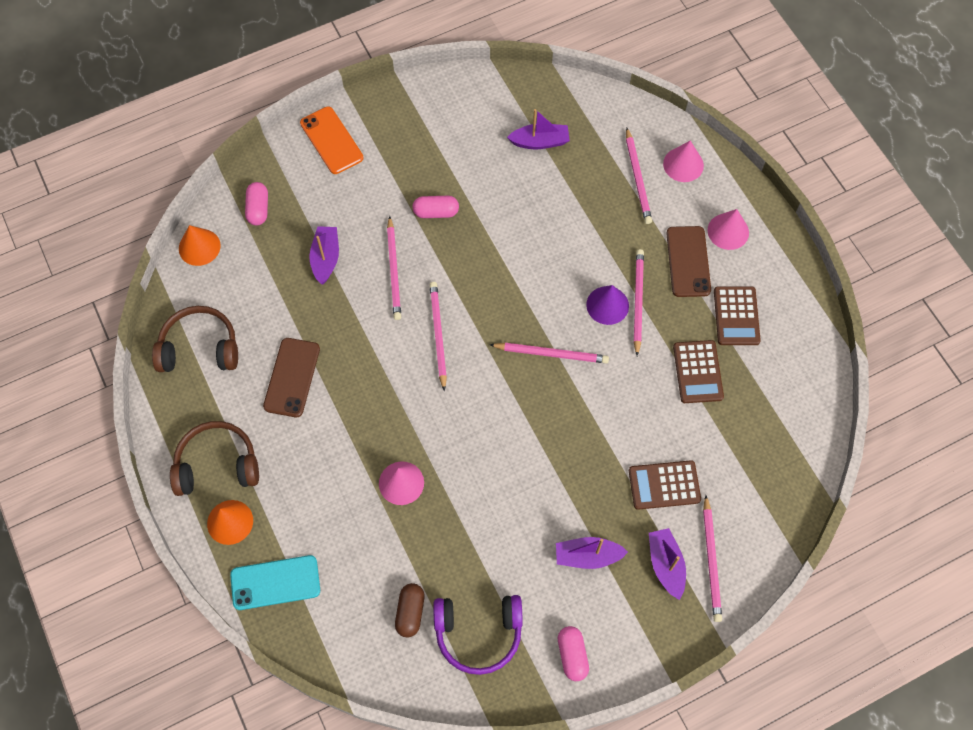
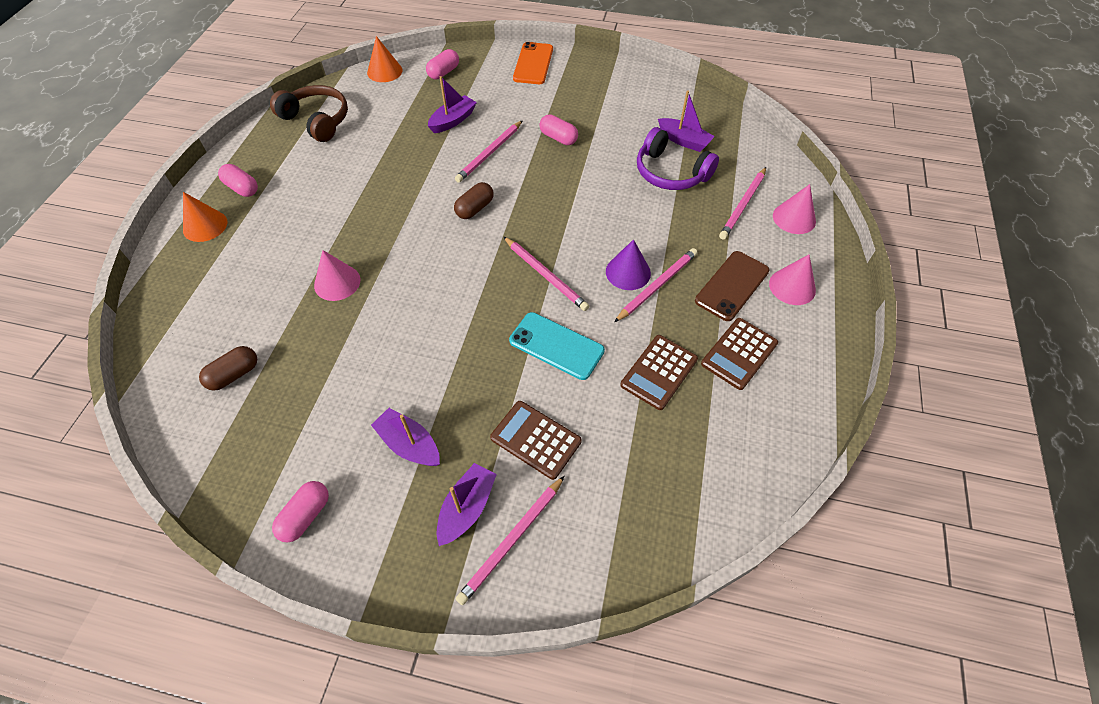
camera: 40 degrees right, 10 degrees down
(217, 465) = (242, 188): brown headphones -> pink capsule
(275, 582) = (181, 283): turquoise phone -> turquoise phone (556, 346)
(292, 377) = (349, 171): brown phone -> none
(438, 334) = (475, 208): pink pencil -> brown capsule
(478, 633) = (260, 432): purple headphones -> purple headphones (670, 173)

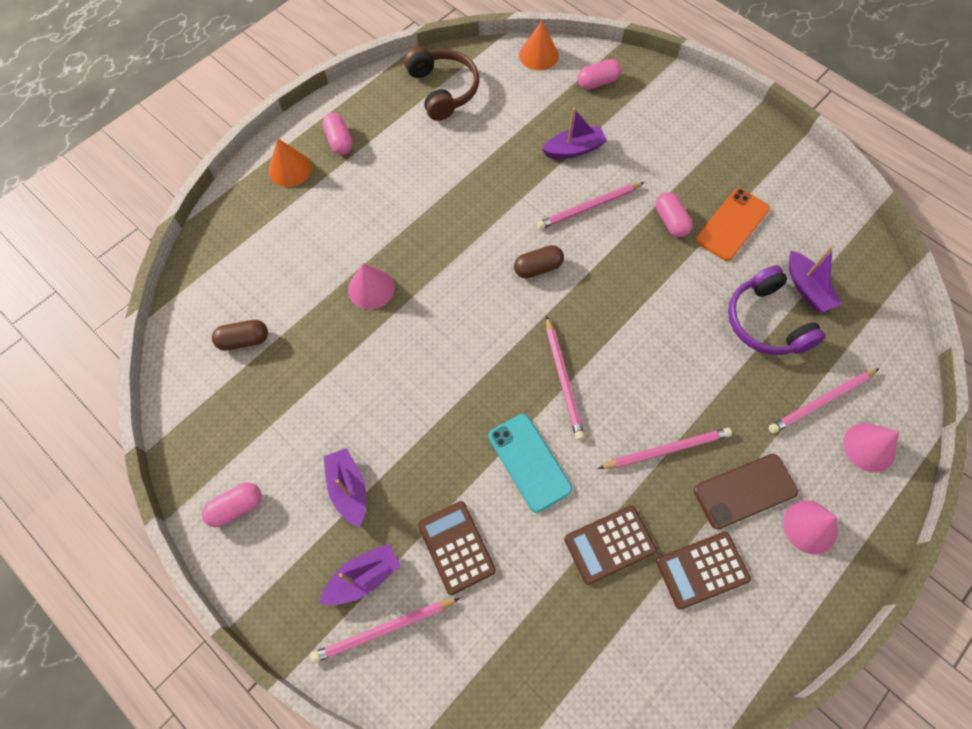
camera: 30 degrees right, 10 degrees up
(533, 64) = (699, 111): orange phone -> orange phone (732, 224)
(628, 272) = (646, 418): purple cone -> none

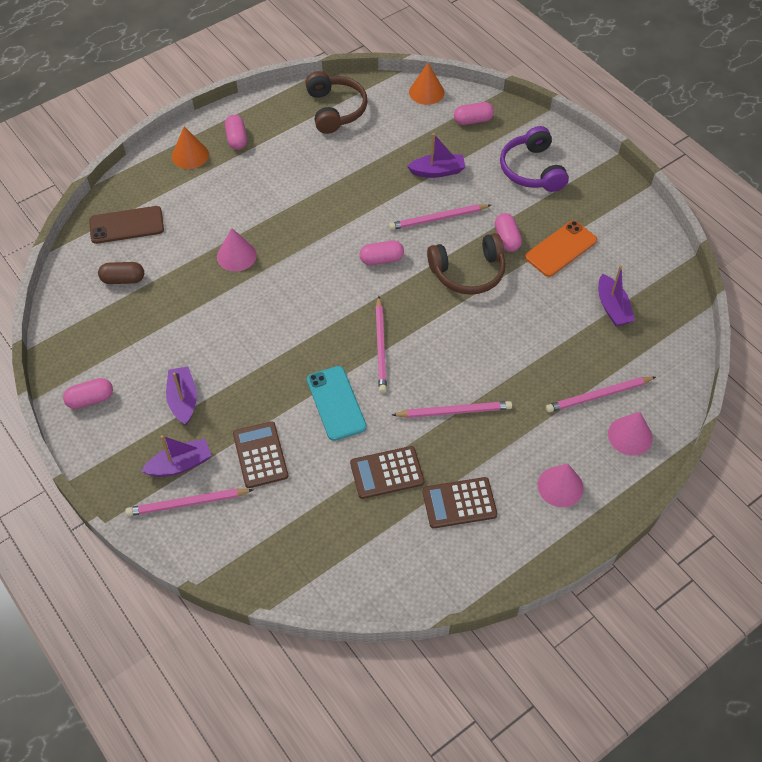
camera: 10 degrees right, 10 degrees down
(538, 268) = (381, 259): brown capsule -> pink capsule
(638, 269) = (468, 272): none -> brown headphones
(745, 491) = (512, 452): brown phone -> brown phone (126, 225)
(766, 322) = (568, 328): purple headphones -> purple headphones (532, 170)

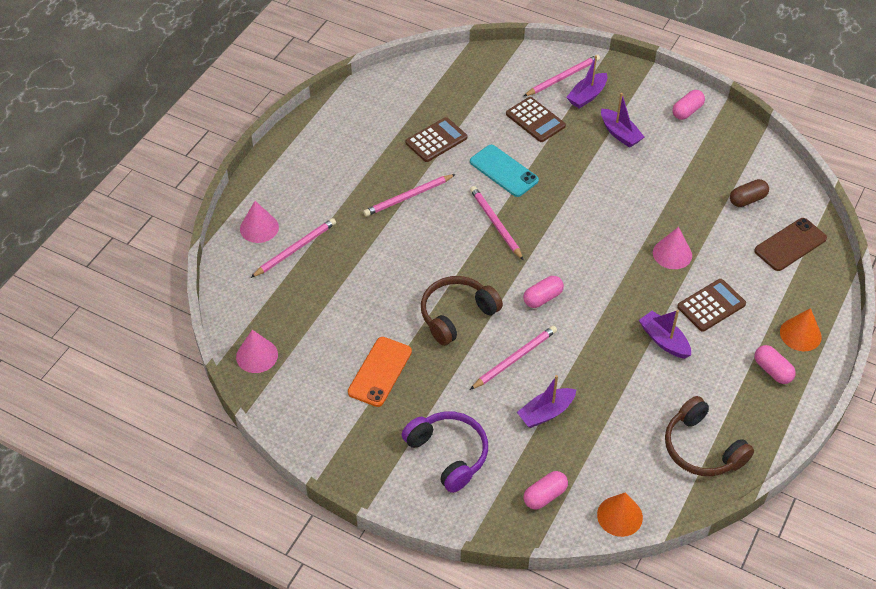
camera: 155 degrees right, 5 degrees down
(459, 503) = (373, 140): brown calculator -> brown calculator (711, 305)
(507, 239) = (437, 362): pink capsule -> none
(560, 486) = (302, 175): pink cone -> pink cone (257, 355)
(612, 307) = (309, 330): purple boat -> purple boat (664, 340)

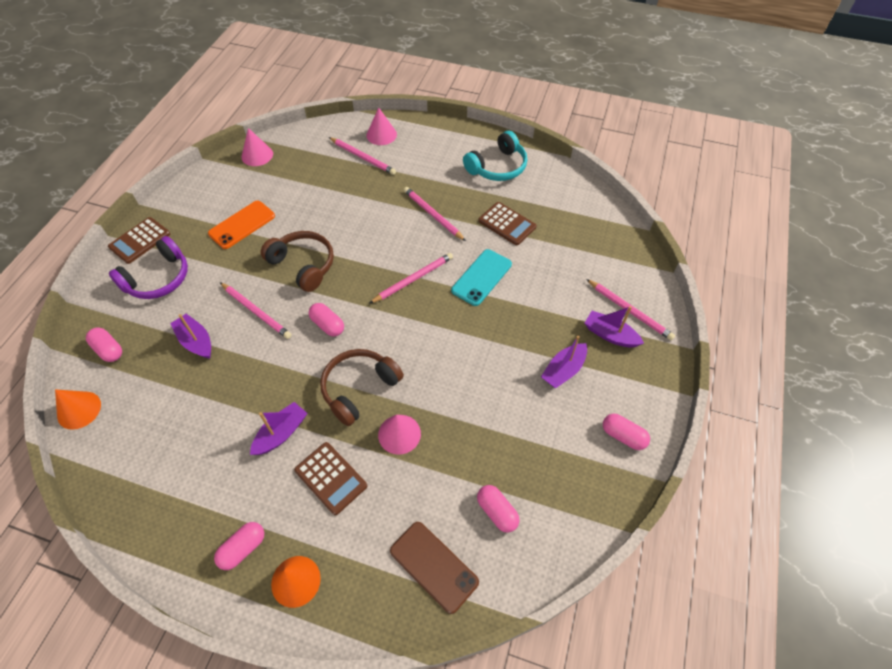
camera: 80 degrees right, 5 degrees up
(348, 133) = (497, 167): none -> turquoise headphones
(380, 372) = (242, 225): orange phone -> orange phone turned 60 degrees counterclockwise
(535, 120) = (558, 294): brown calculator -> brown calculator (140, 241)
(702, 448) = (146, 478): brown headphones -> brown headphones (359, 388)
(747, 199) = (497, 512): brown capsule -> pink capsule

